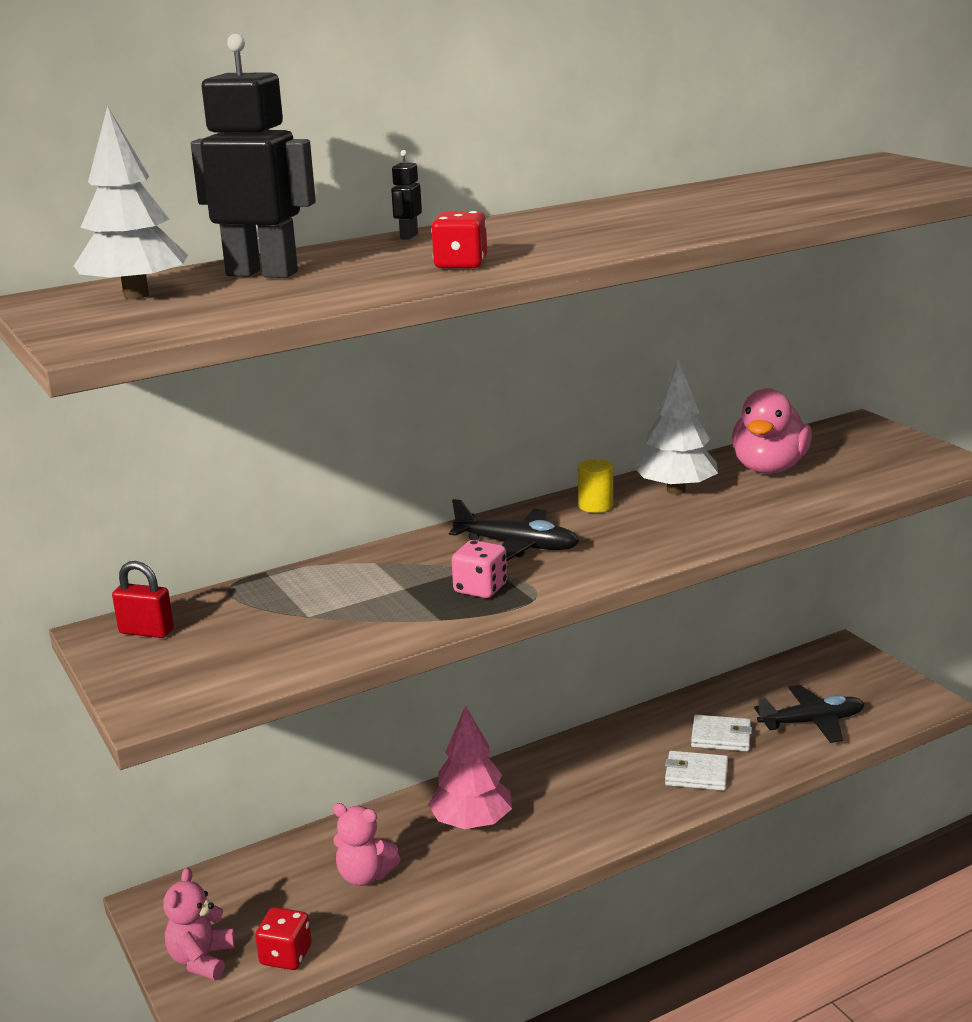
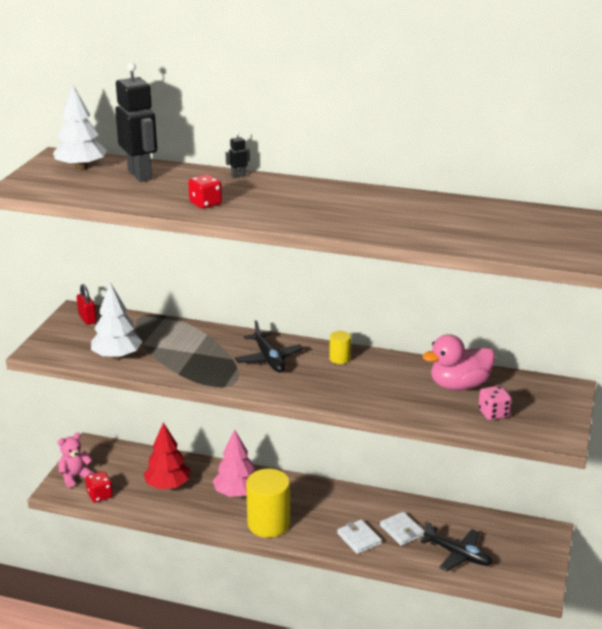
camera: 45 degrees right, 5 degrees up
(365, 876) = (168, 485): pink teddy bear -> red tree
(480, 589) = (216, 370): pink dice -> pink dice (493, 413)
(574, 829) = (268, 524): none -> yellow cylinder
(676, 490) = (390, 371): white tree -> white tree (117, 356)

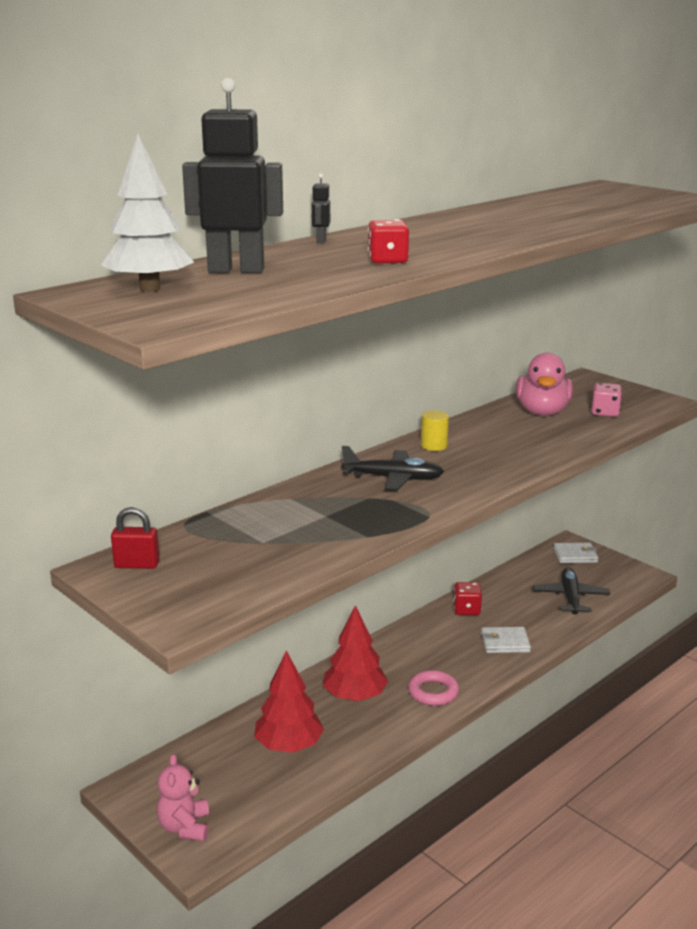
camera: 60 degrees left, 5 degrees down
(100, 495) = (252, 814): red dice -> red dice (466, 610)
(117, 356) = (274, 566): white tree -> none
(237, 493) = (355, 696): pink tree -> red tree
(268, 524) = (433, 692): yellow cylinder -> pink ring
(402, 530) = (511, 614): white wallet -> white wallet (575, 555)
(458, 554) = (570, 597): black plane -> black plane turned 60 degrees counterclockwise

